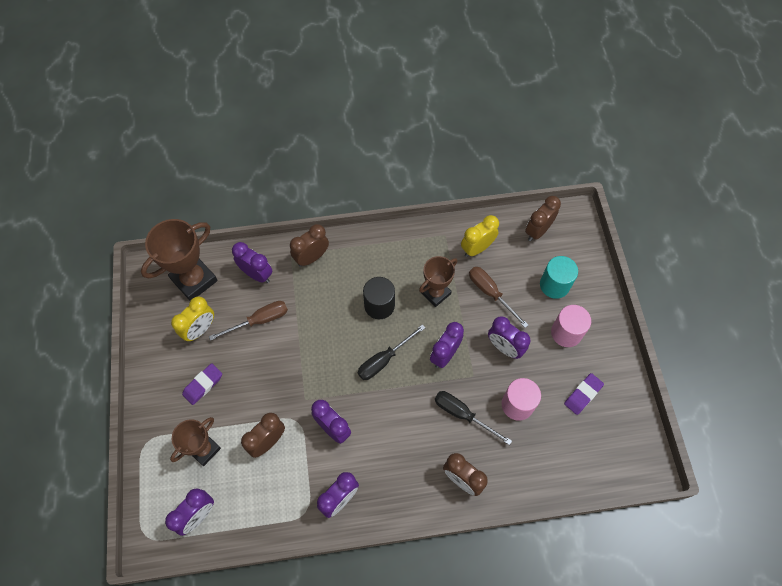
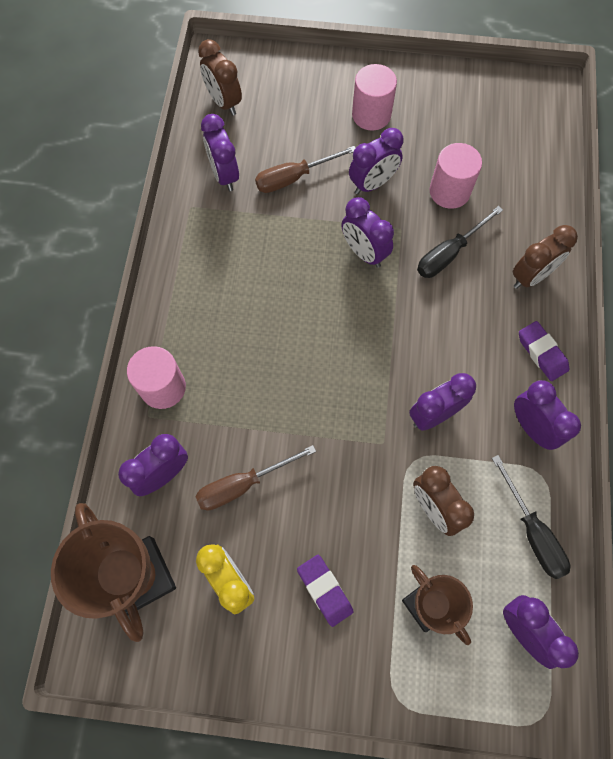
camera: 75 degrees left, 5 degrees up
(259, 320) = (243, 484): brown screwdriver -> brown screwdriver turned 105 degrees counterclockwise
(311, 257) = (163, 387): brown clock -> pink cylinder
(379, 305) = (270, 313): black cylinder -> none
(384, 360) = (351, 327): black screwdriver -> black screwdriver (532, 531)
(435, 293) = (273, 240): brown trophy -> none
(477, 248) = (224, 175): yellow clock -> purple clock
(554, 285) = (305, 107): turquoise cylinder -> none
(583, 395) = (453, 122): purple eraser -> purple eraser (542, 353)

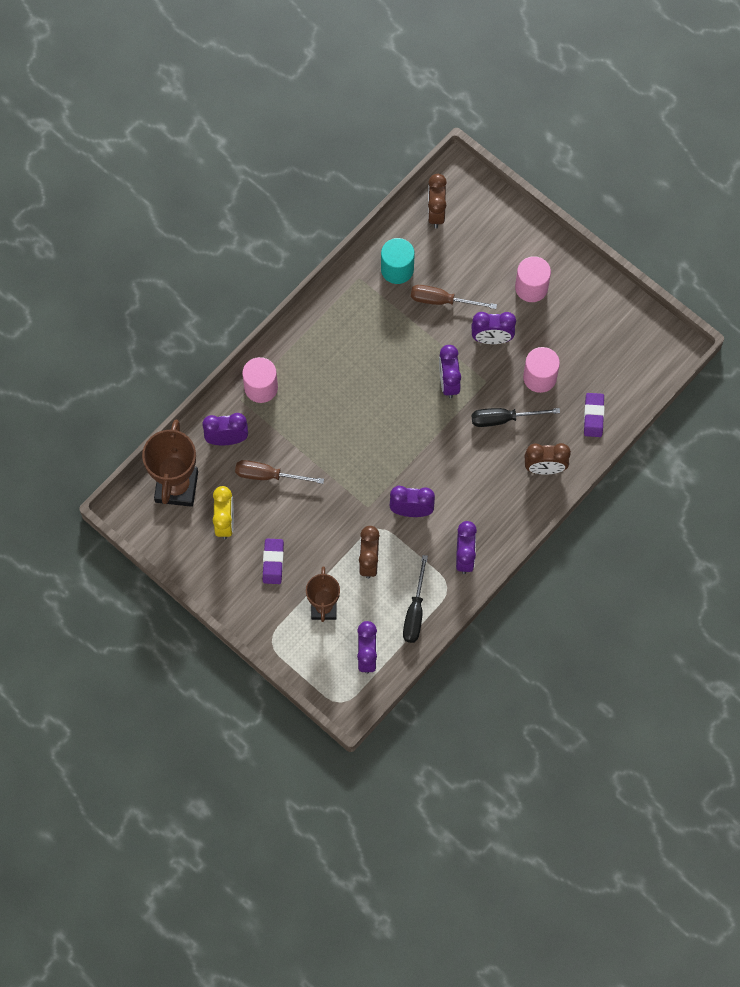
camera: 35 degrees right, 0 degrees up
(224, 175) = (397, 269): purple clock -> turquoise cylinder
(542, 353) = (509, 519): purple eraser -> purple eraser (593, 416)

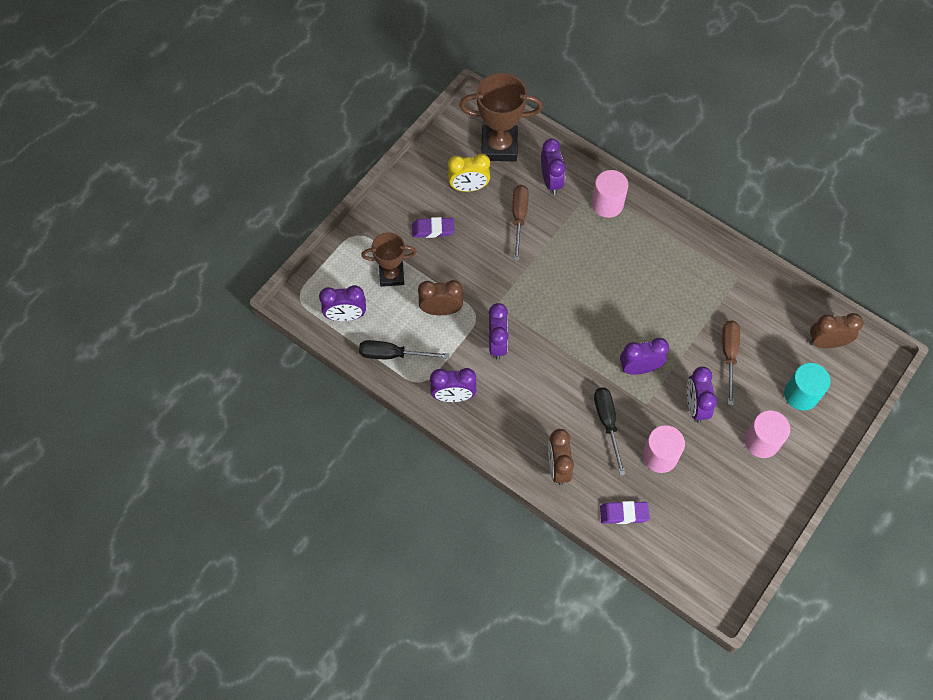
camera: 85 degrees right, 5 degrees down
(397, 269) = (755, 311): turquoise cylinder -> turquoise cylinder (801, 394)

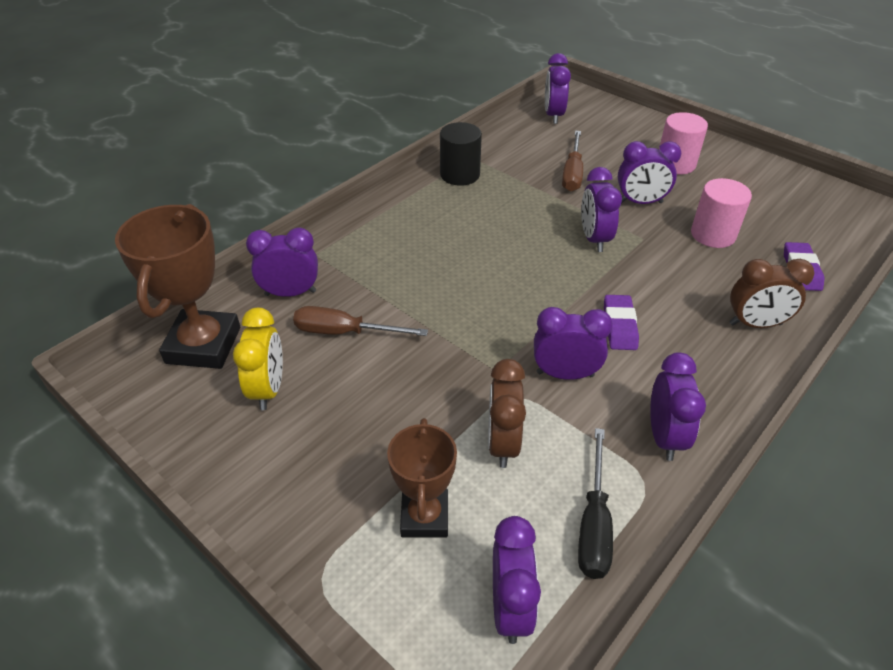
camera: 85 degrees left, 20 degrees down
(433, 229) = (339, 444): purple eraser -> purple eraser (619, 326)
(607, 204) = (345, 243): pink cylinder -> none
(607, 423) = (678, 273): black screwdriver -> none
(710, 270) = (460, 174): none -> black cylinder
(729, 356) = (572, 173): brown screwdriver -> brown screwdriver turned 90 degrees counterclockwise
(801, 394) = (615, 135): turquoise cylinder -> none
(826, 342) = (553, 115): brown clock -> purple clock

